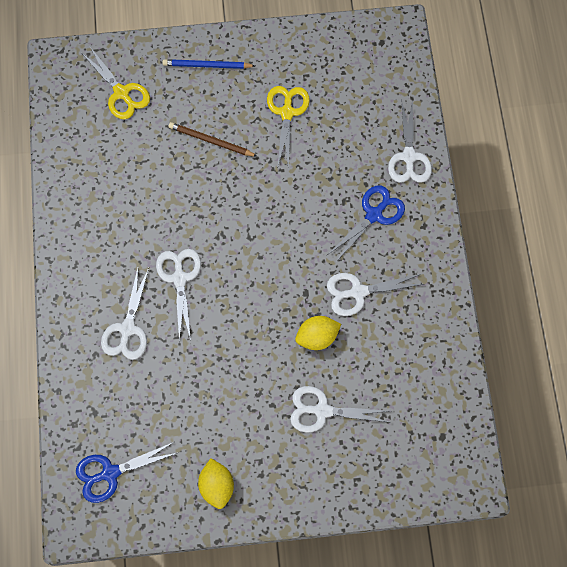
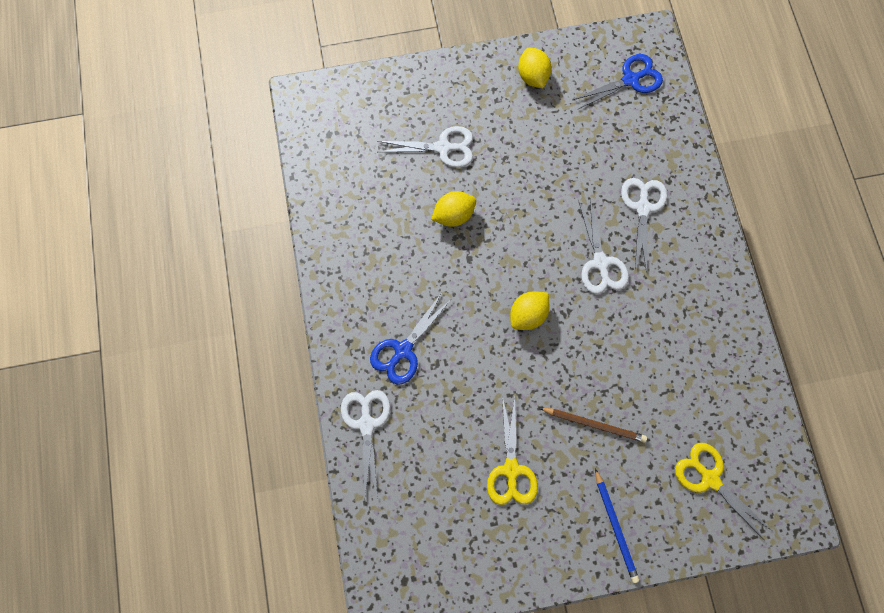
camera: 175 degrees right, 5 degrees up
(207, 65) = (615, 526): blue pencil -> blue pencil turned 75 degrees clockwise
(256, 237) = (527, 314): none -> yellow lemon
(358, 292) = (415, 264): white scissors -> none

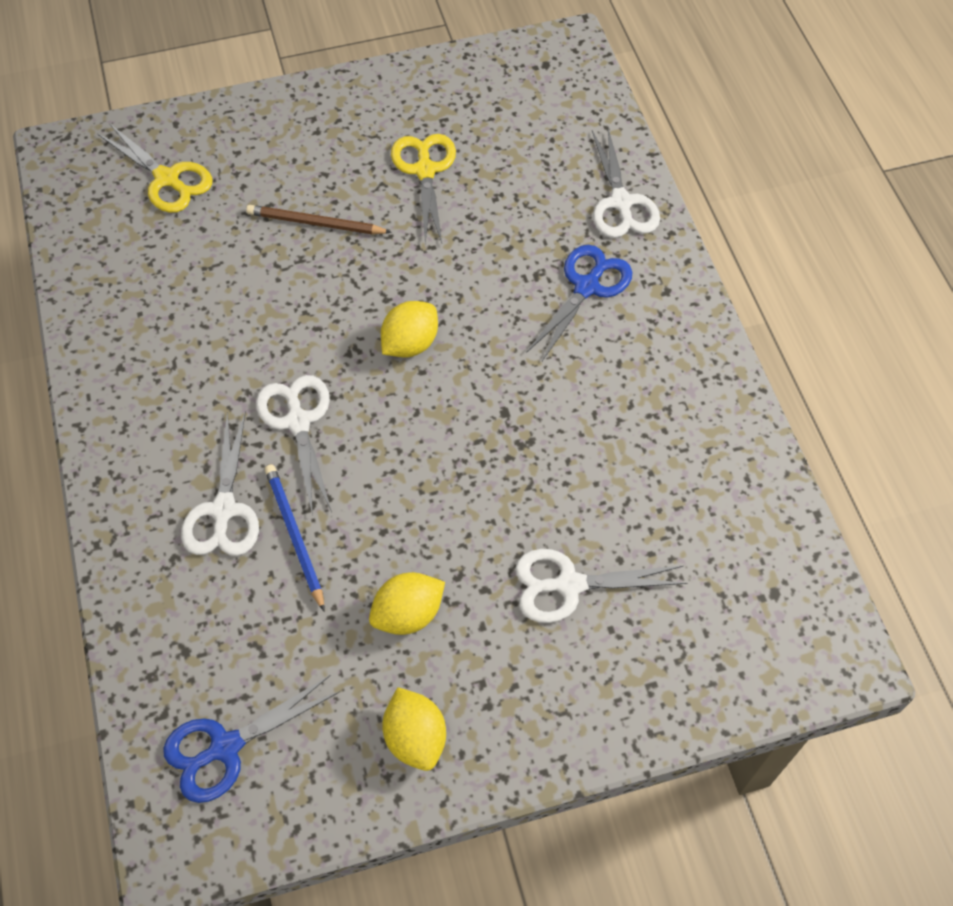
camera: 175 degrees right, 15 degrees down
(453, 215) = (537, 474): yellow lemon -> yellow lemon (408, 614)
(615, 526) = (293, 126): blue pencil -> blue pencil (294, 535)

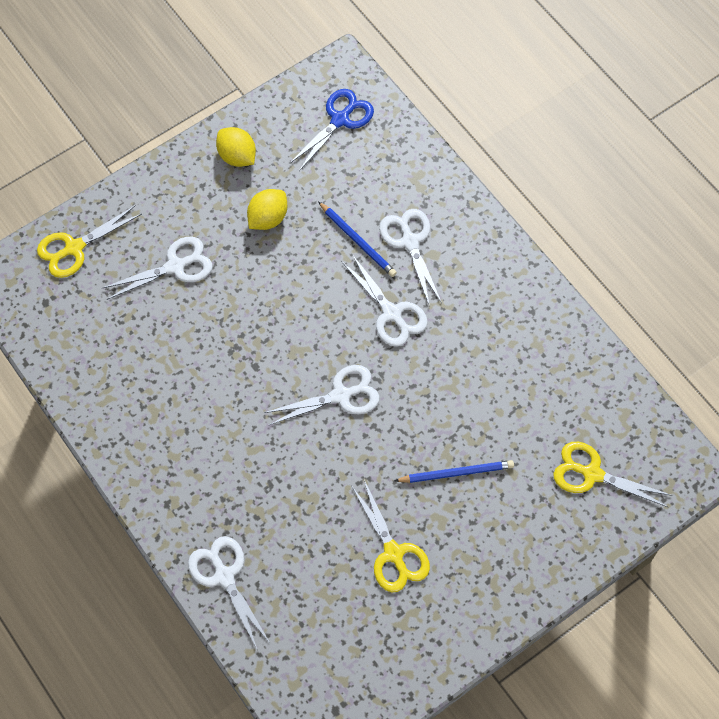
camera: 160 degrees right, 5 degrees up
(315, 223) = (456, 473): brown pencil -> blue pencil
(410, 344) = (341, 395): yellow lemon -> white scissors
(587, 287) = (228, 486): blue scissors -> none
(715, 665) = (74, 248): none -> yellow scissors

